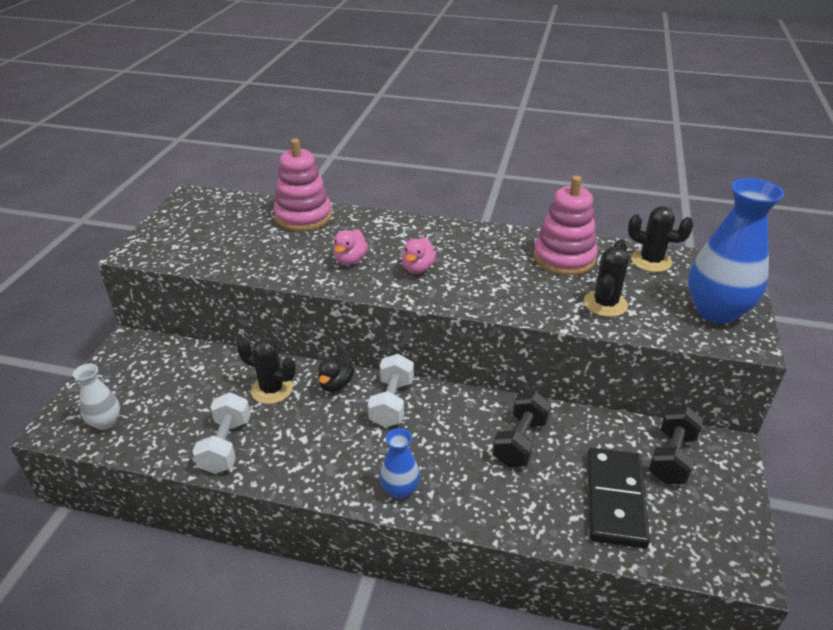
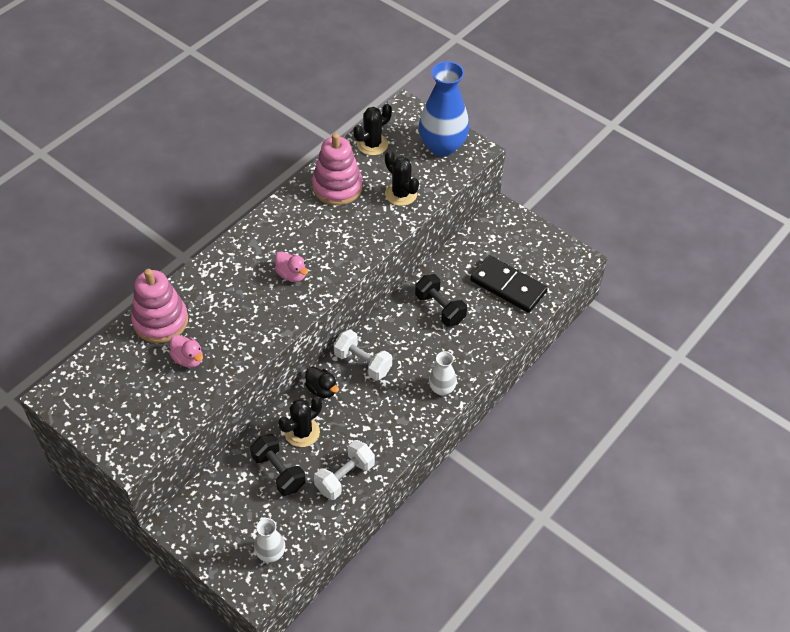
camera: 65 degrees left, 15 degrees up
(226, 445) = (345, 477): white dumbbell -> white dumbbell turned 75 degrees counterclockwise
(350, 260) = (251, 312): pink duck -> pink duck (188, 359)
(400, 489) = (442, 389): blue vase -> white vase
(671, 457) = (494, 242): black dumbbell -> black dumbbell (278, 472)

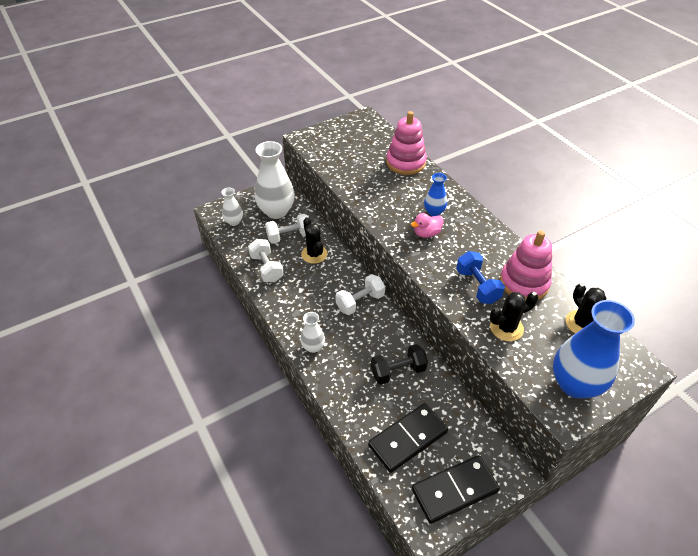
camera: 110 degrees right, 5 degrees down
(188, 359) = (367, 170): pink duck -> none
(232, 506) = (276, 211): none -> white vase
(252, 275) = (434, 212): none -> blue vase
(278, 472) = (289, 236): black dumbbell -> white dumbbell
(322, 389) = (345, 272): black duck -> none
(356, 221) = (477, 286): none -> blue dumbbell
(538, 247) = (454, 490): none -> black domino

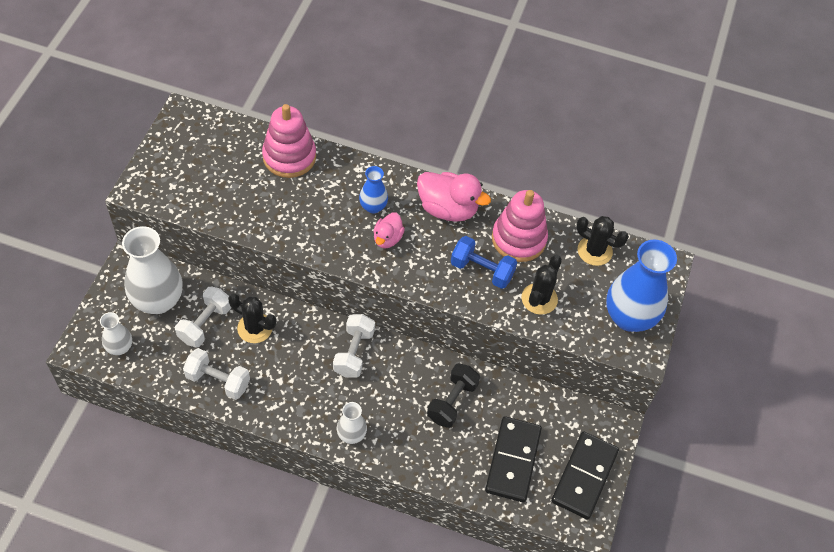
camera: 45 degrees left, 10 degrees up
(485, 239) = (448, 209): none -> pink duck

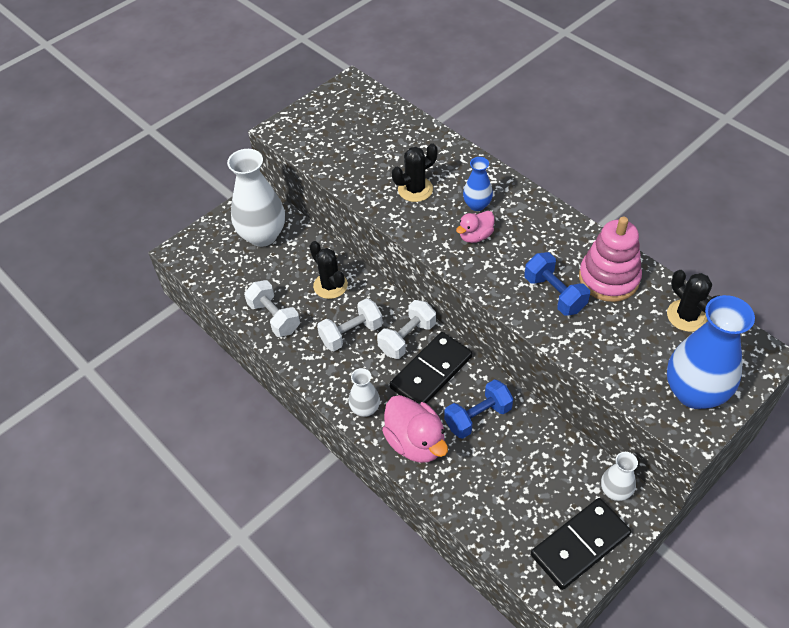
camera: 35 degrees right, 5 degrees down
(120, 347) = (210, 261): white vase -> white vase (615, 491)
(205, 324) = (290, 267): white dumbbell -> white dumbbell (351, 333)
(289, 157) = (423, 142): pink stacking toy -> none
(448, 209) = (549, 229): pink duck -> pink duck (415, 442)
(452, 402) = (478, 417): black dumbbell -> blue dumbbell
(512, 460) = (511, 497): black domino -> black domino (431, 372)
(539, 299) = (601, 340): black cactus -> black cactus (415, 189)

